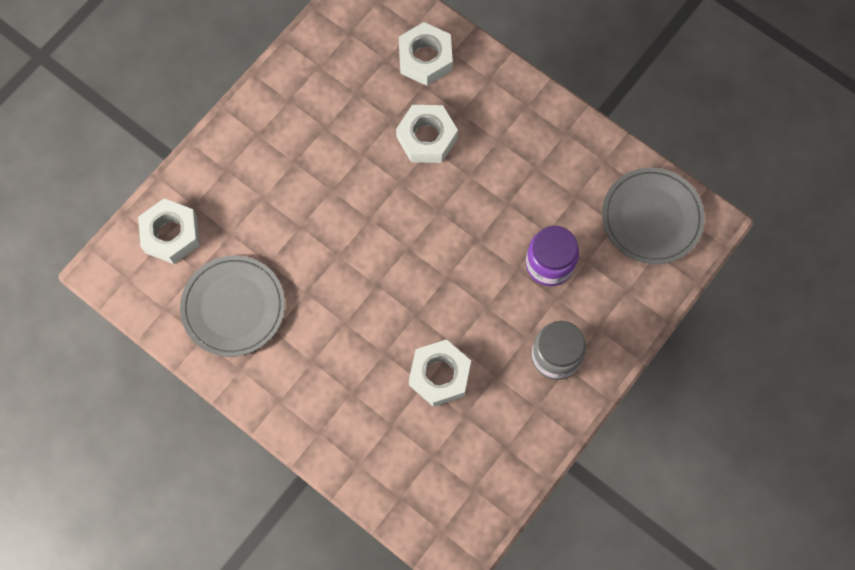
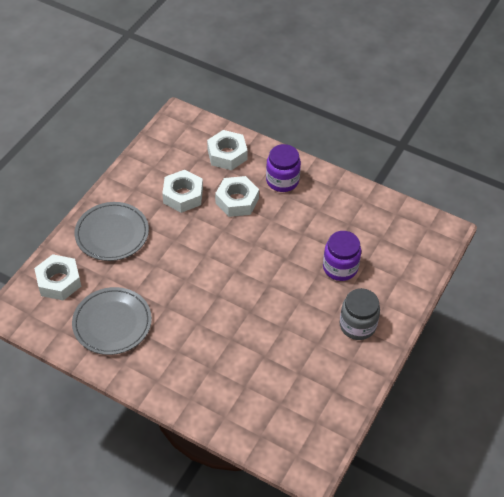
camera: 10 degrees left, 20 degrees down
(439, 375) = (274, 348): white nut -> white nut (183, 195)
(495, 112) = (282, 180): none -> purple jar
(651, 218) = (405, 231): grey plate -> grey plate (112, 234)

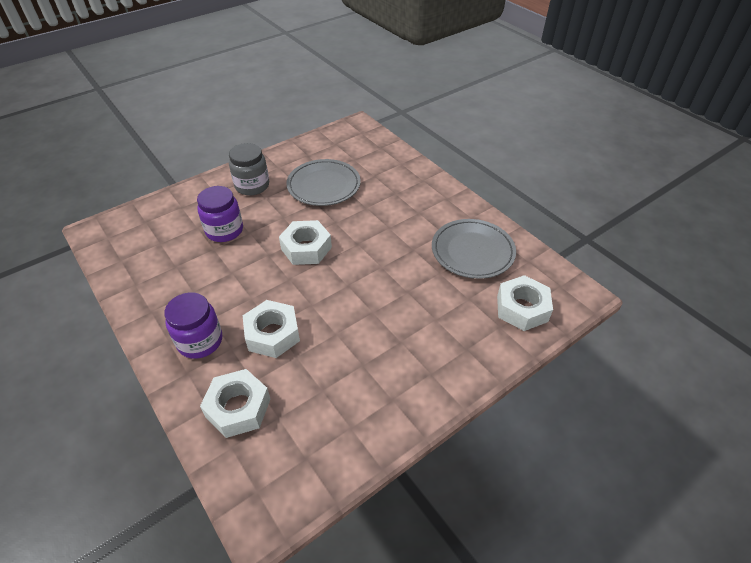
camera: 155 degrees left, 5 degrees down
(112, 234) = (444, 344): grey plate -> grey plate (324, 185)
(183, 195) = (333, 365): white nut -> white nut (306, 248)

